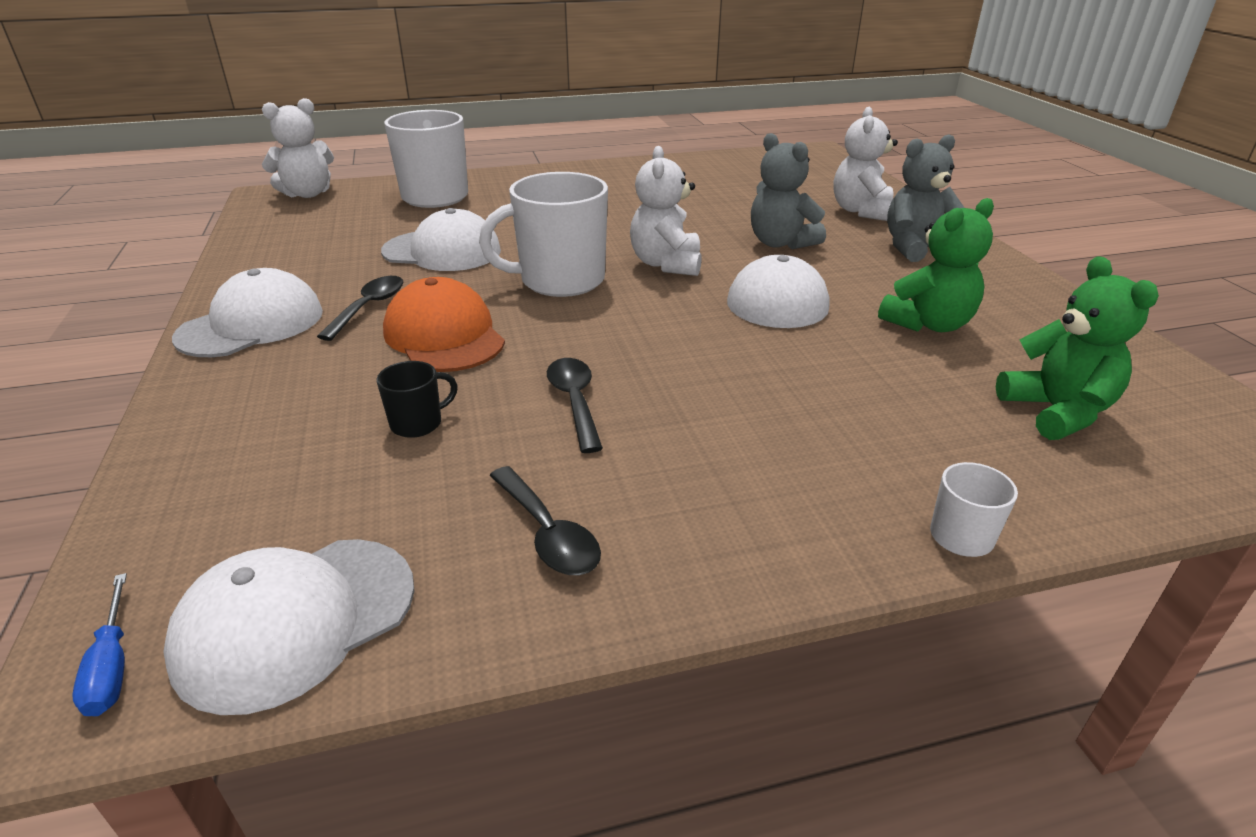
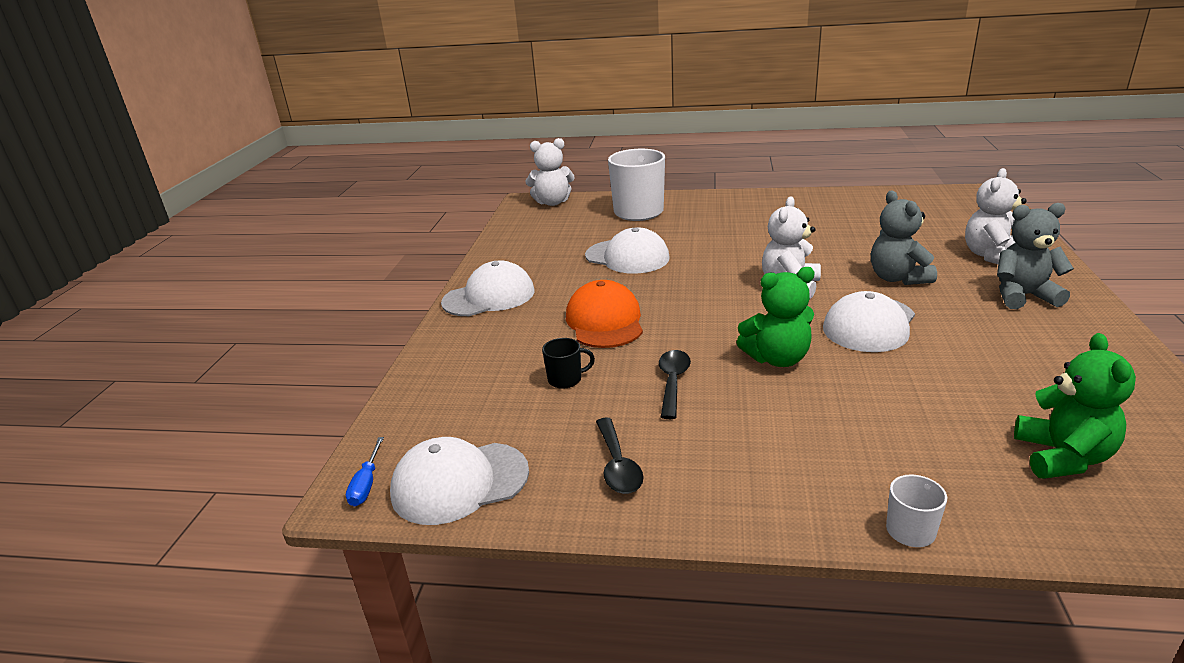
camera: 25 degrees right, 5 degrees down
(369, 307) = (564, 294): black spoon -> none
(560, 280) = (702, 290): white mug -> none
(928, 324) = (991, 366): green teddy bear -> green teddy bear (777, 358)

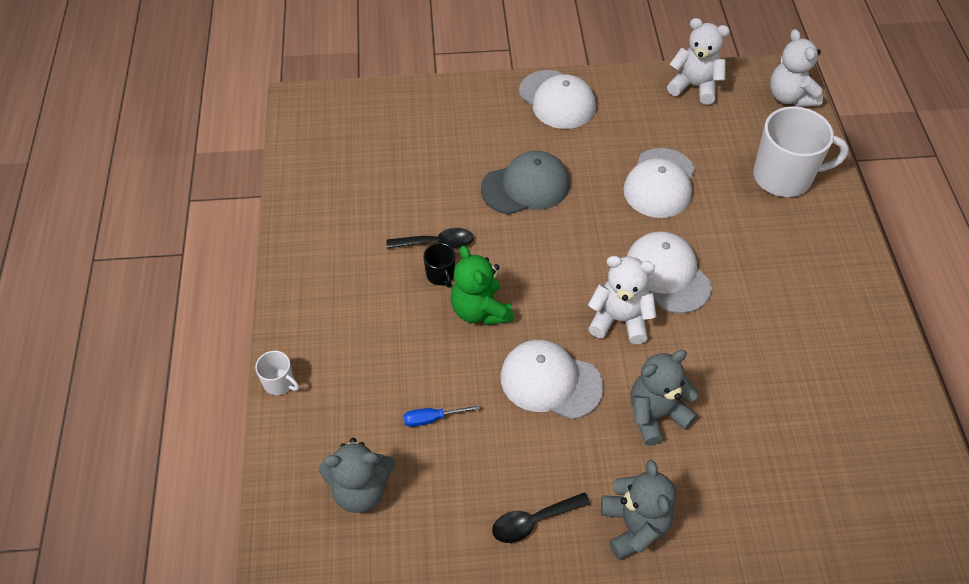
camera: 75 degrees right, 25 degrees up
(366, 484) = (309, 105): blue screwdriver -> blue screwdriver (432, 419)
(459, 482) = (313, 148): white cap -> white cap (667, 274)
(566, 379) = (433, 177): black mug -> black mug (440, 275)
(605, 321) = (526, 186): orange cap -> grey cap
(618, 465) = (334, 224): black spoon -> black spoon (533, 521)
(991, 256) = (735, 517): white teddy bear -> white teddy bear (694, 86)
(1062, 457) = (361, 490): green teddy bear -> grey teddy bear

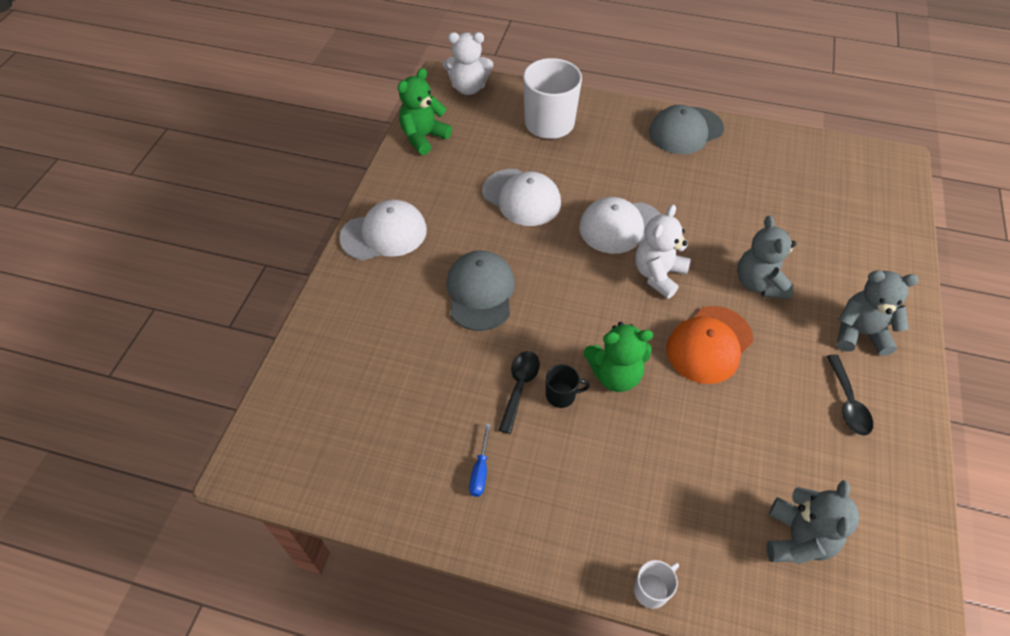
camera: 70 degrees left, 0 degrees up
(432, 419) = (728, 452): blue screwdriver -> blue screwdriver (480, 471)
(550, 381) = (709, 344): white cap -> orange cap
(694, 86) = (423, 137): white teddy bear -> green teddy bear
(856, 302) = (685, 131): none -> grey cap

